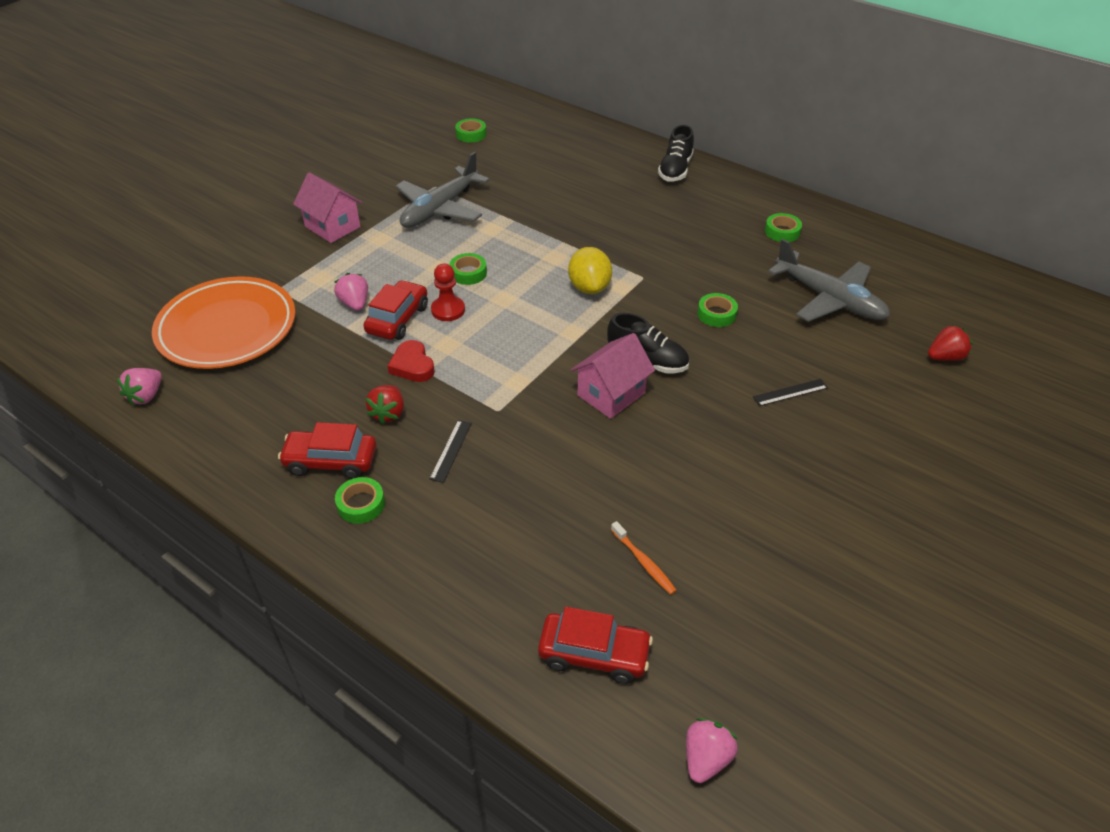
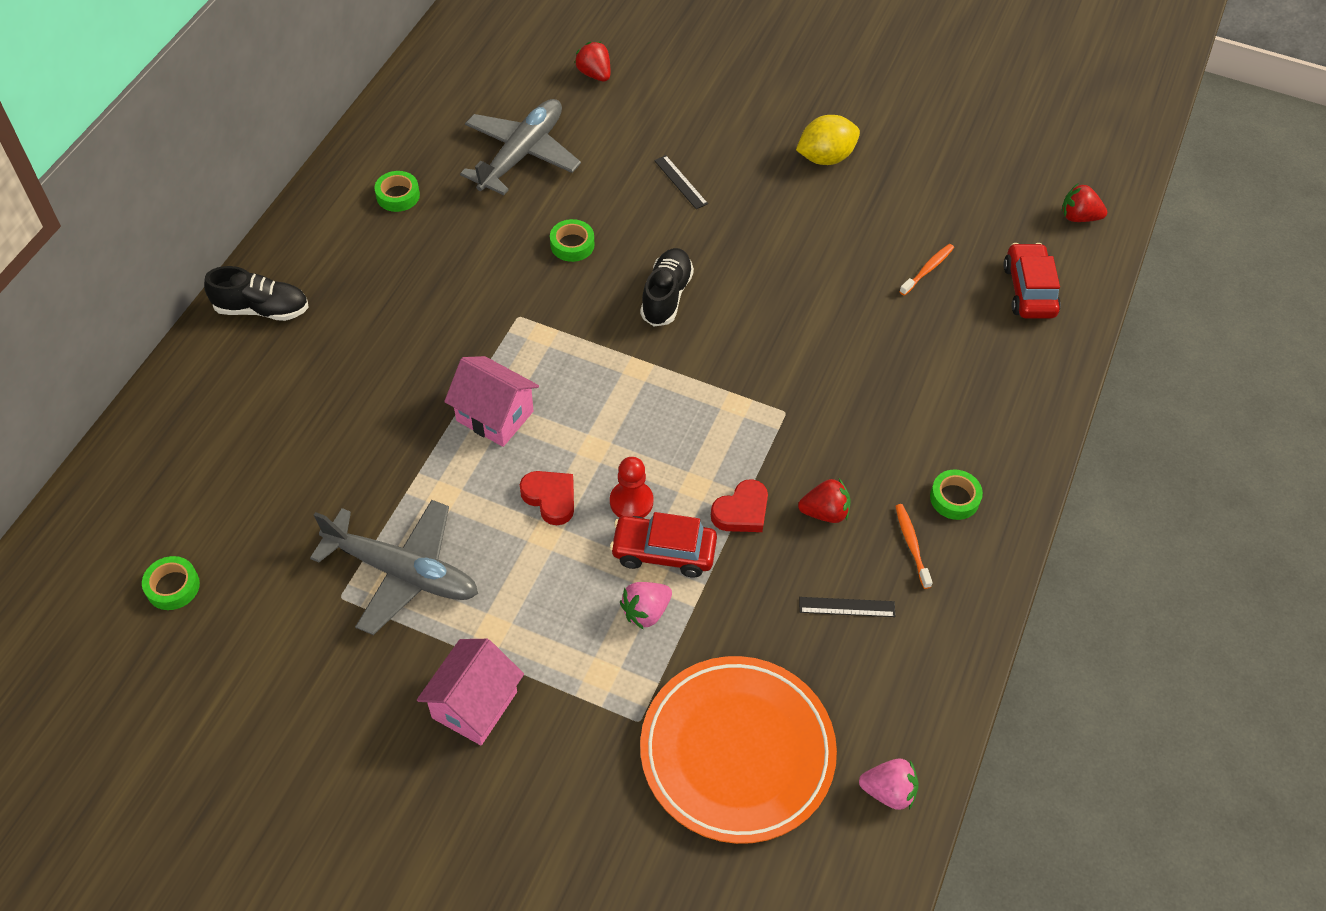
camera: 105 degrees left, 10 degrees up
(331, 461) = (911, 545): red car -> orange toothbrush
(451, 450) = (856, 440): black ruler -> black ruler (847, 607)
(468, 273) = (550, 498): green tape -> red heart
(589, 287) = (551, 365): yellow lemon -> yellow lemon (825, 157)
(611, 394) = (729, 319): pink house -> pink house (495, 416)
(706, 758) = (1078, 217): pink strawberry -> red strawberry

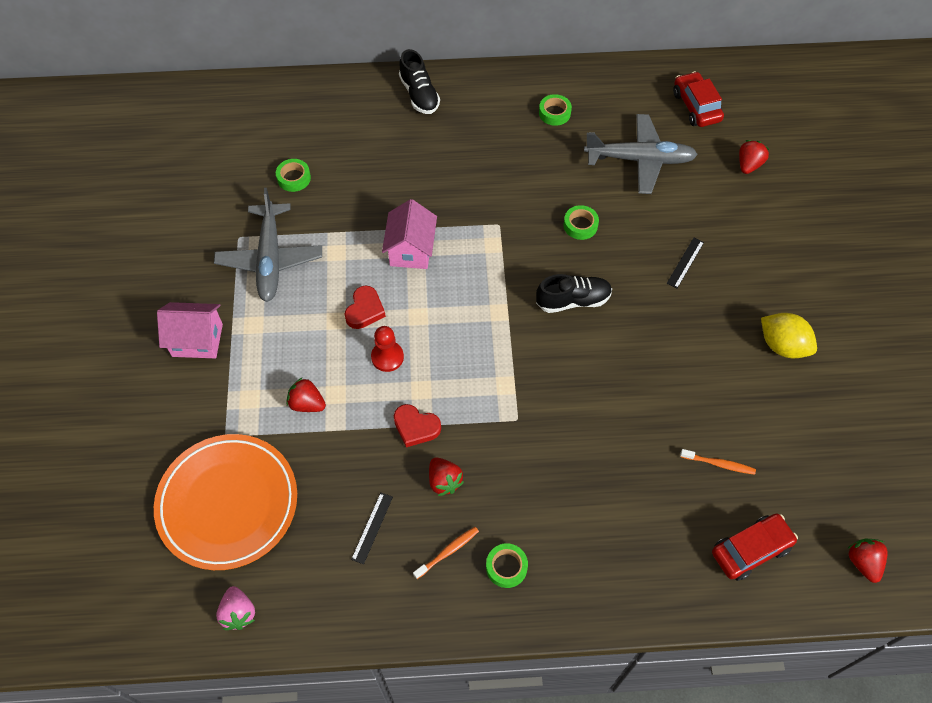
camera: 65 degrees right, 5 degrees up
(173, 586) = (207, 157): green tape -> green tape (294, 178)
(646, 612) = (307, 403): pink strawberry -> red strawberry
(663, 552) = (358, 393): red car -> red car (696, 106)
(847, 607) = (372, 528): black ruler -> black ruler turned 45 degrees clockwise

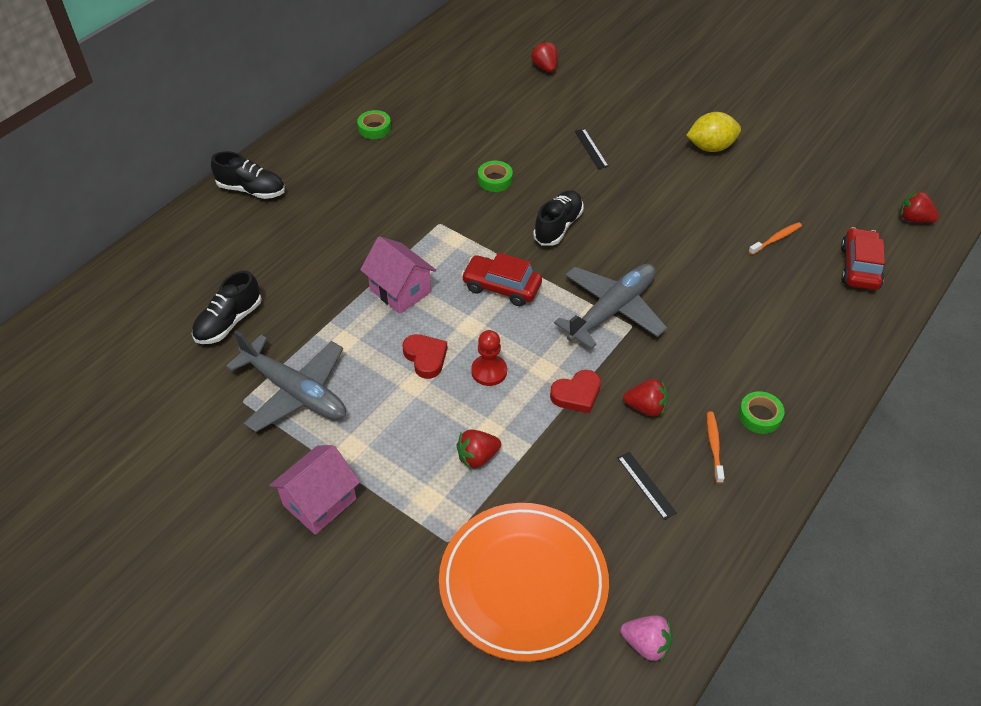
camera: 50 degrees left, 10 degrees down
(294, 178) = (229, 322): green tape -> black shoe
(639, 159) = (474, 114): grey plane -> grey plane (611, 310)
(696, 106) = (464, 58): red car -> red car (501, 287)

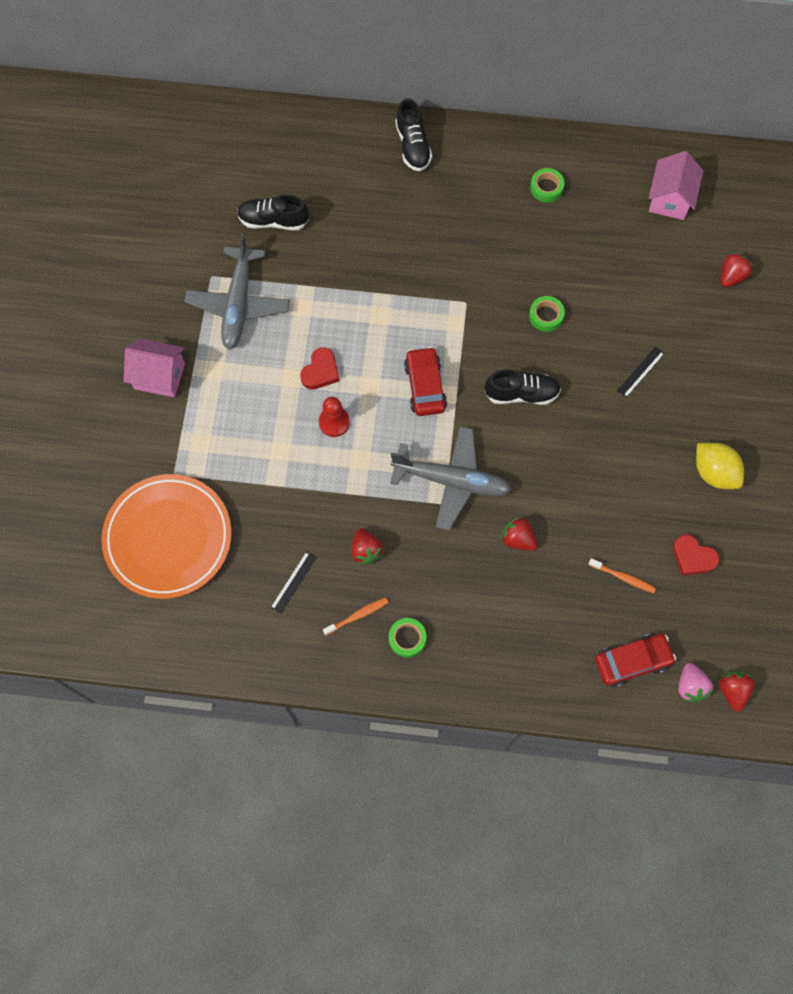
camera: 60 degrees right, 20 degrees up
(400, 291) = (375, 316): pink house -> pink house (670, 199)
(477, 457) = (252, 455): red strawberry -> red strawberry (517, 539)
(576, 394) = (349, 495): red heart -> red heart (693, 557)
(646, 644) = (165, 638): pink strawberry -> pink strawberry (690, 686)

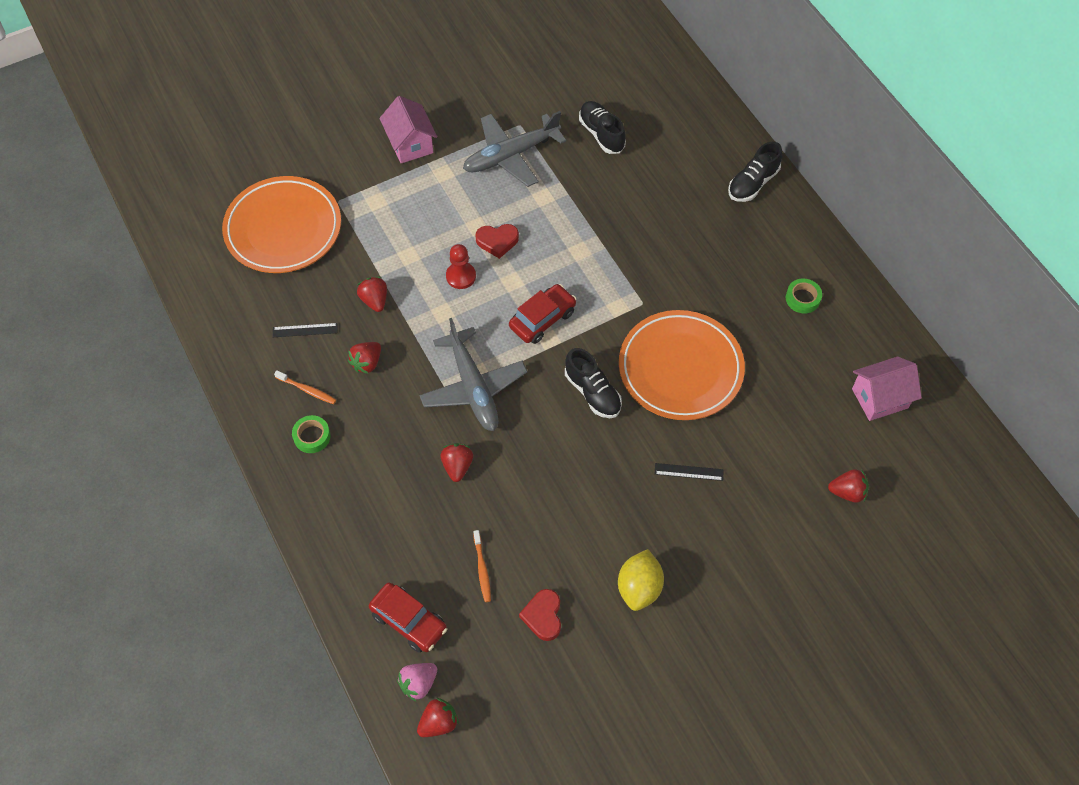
camera: 55 degrees right, 10 degrees down
(306, 506) = (374, 300): none -> red strawberry
(546, 316) = (680, 368): green tape -> orange plate

